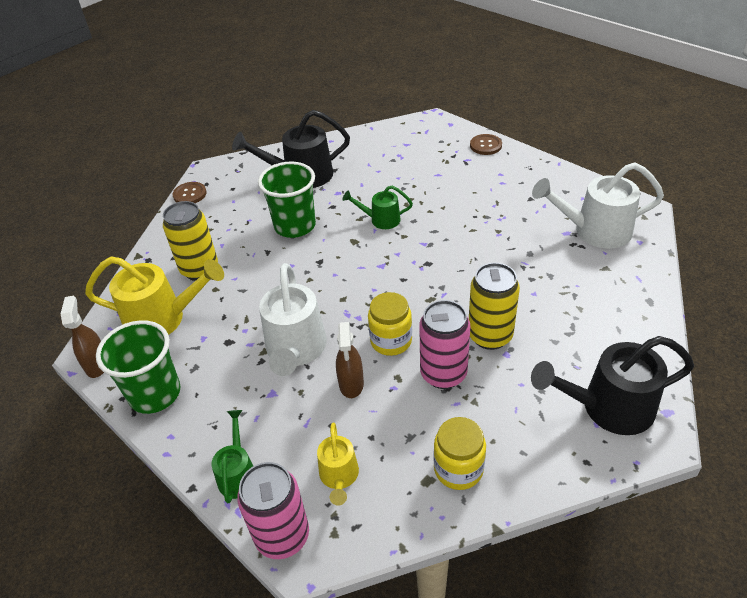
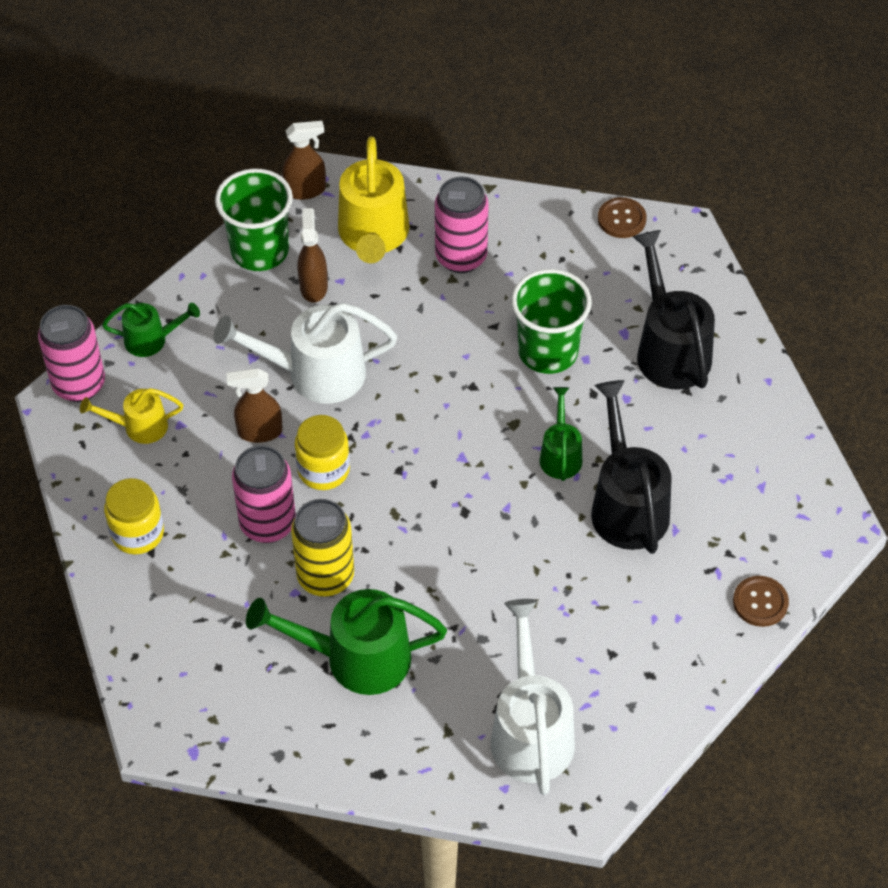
camera: 85 degrees right, 10 degrees up
(199, 269) = (461, 257): yellow can -> pink can
(205, 355) = (313, 286): none -> brown spray bottle
(558, 317) = (354, 658): none -> green watering can
(607, 408) = (204, 689): black watering can -> black watering can (626, 503)

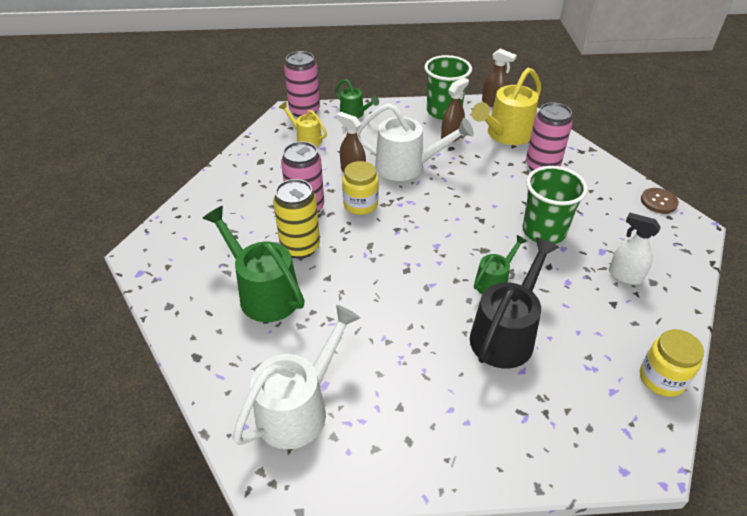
camera: 45 degrees right, 10 degrees down
(137, 533) = (249, 173): yellow jar -> yellow jar (661, 378)
(314, 374) = (408, 166): white watering can -> white watering can turned 150 degrees clockwise
(669, 348) = (624, 276): black watering can -> white spray bottle
(760, 602) = (536, 461): brown button -> none

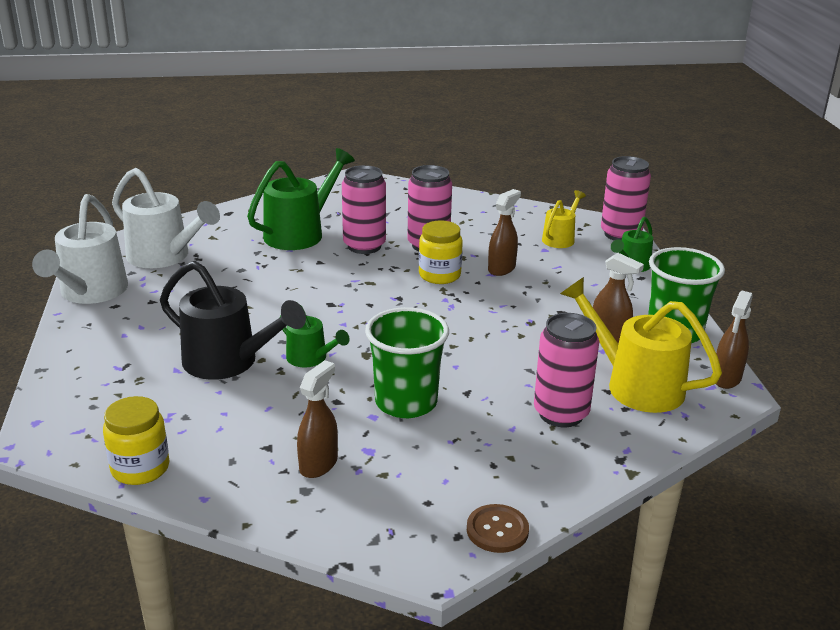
camera: 85 degrees right, 15 degrees down
(300, 247) = (364, 246): yellow can -> pink can
(408, 166) = (524, 304): white watering can -> white watering can (90, 293)
(624, 276) = (318, 464): white spray bottle -> brown spray bottle

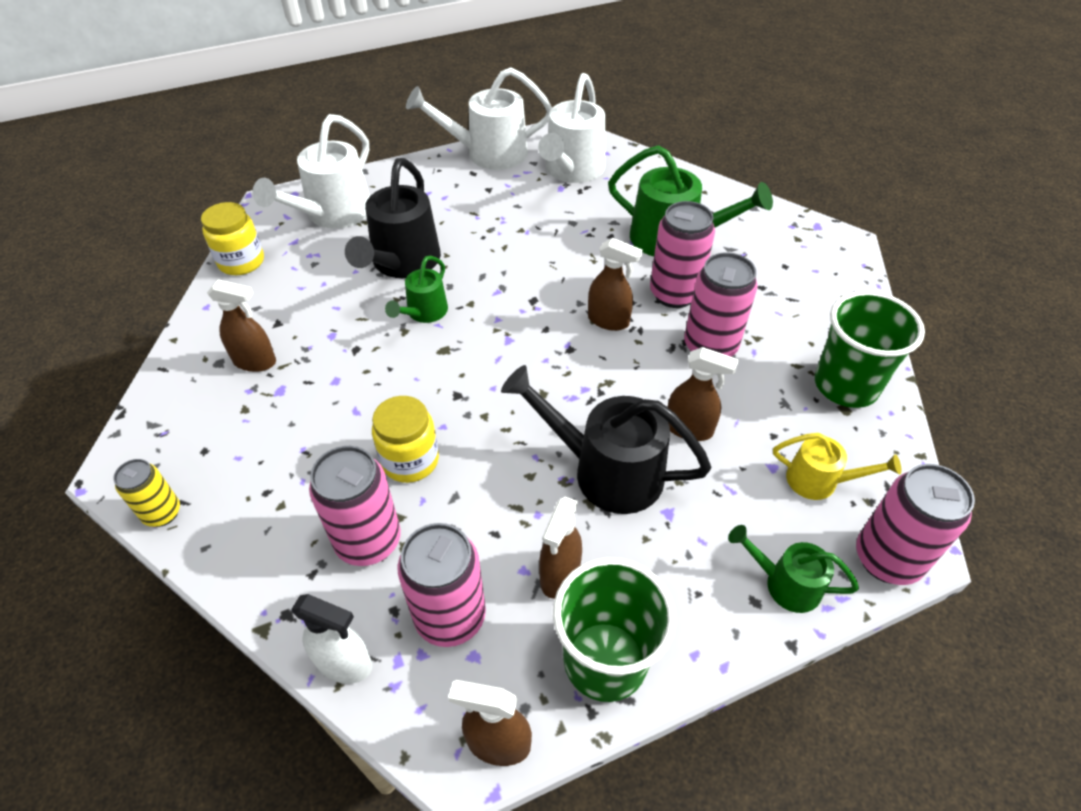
camera: 75 degrees right, 20 degrees up
(107, 397) = (332, 215): none -> white watering can
(377, 276) = (608, 321): none -> brown spray bottle
(406, 402) = (363, 400): green cup -> green cup (846, 385)
(439, 275) = (639, 372): yellow jar -> yellow jar (410, 460)
(497, 530) = (162, 513): brown button -> yellow can
(527, 305) = (605, 471): none -> black watering can
(634, 384) = (450, 617): yellow watering can -> pink can
(665, 434) = (344, 663): none -> white spray bottle

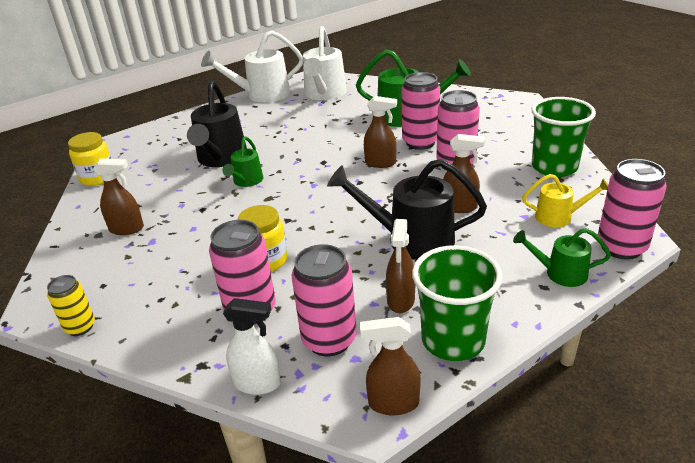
camera: 10 degrees left, 15 degrees down
(332, 215) = (159, 142): white watering can -> none

